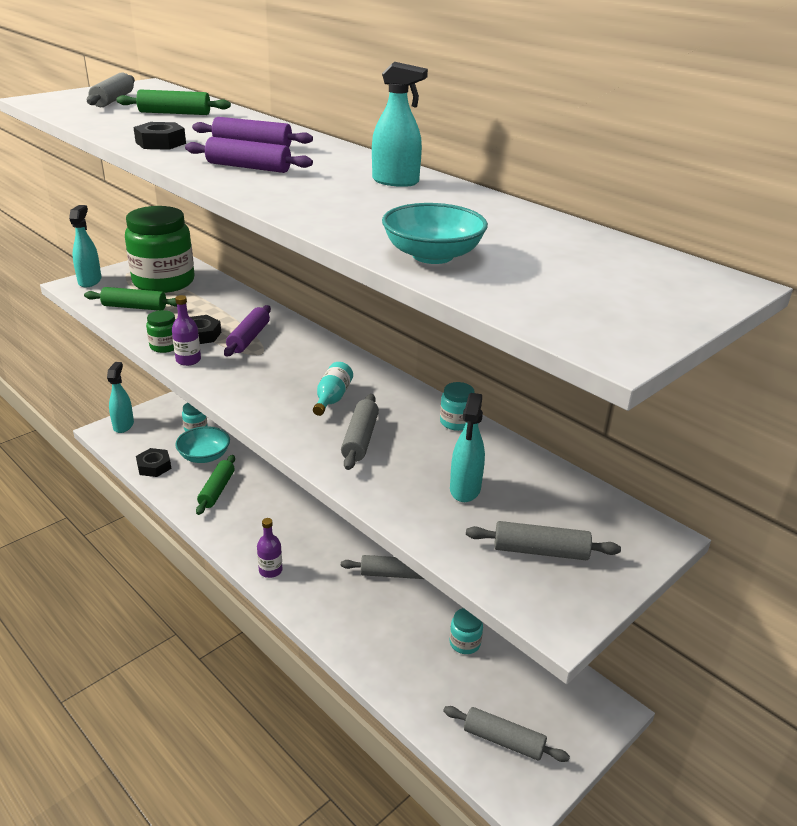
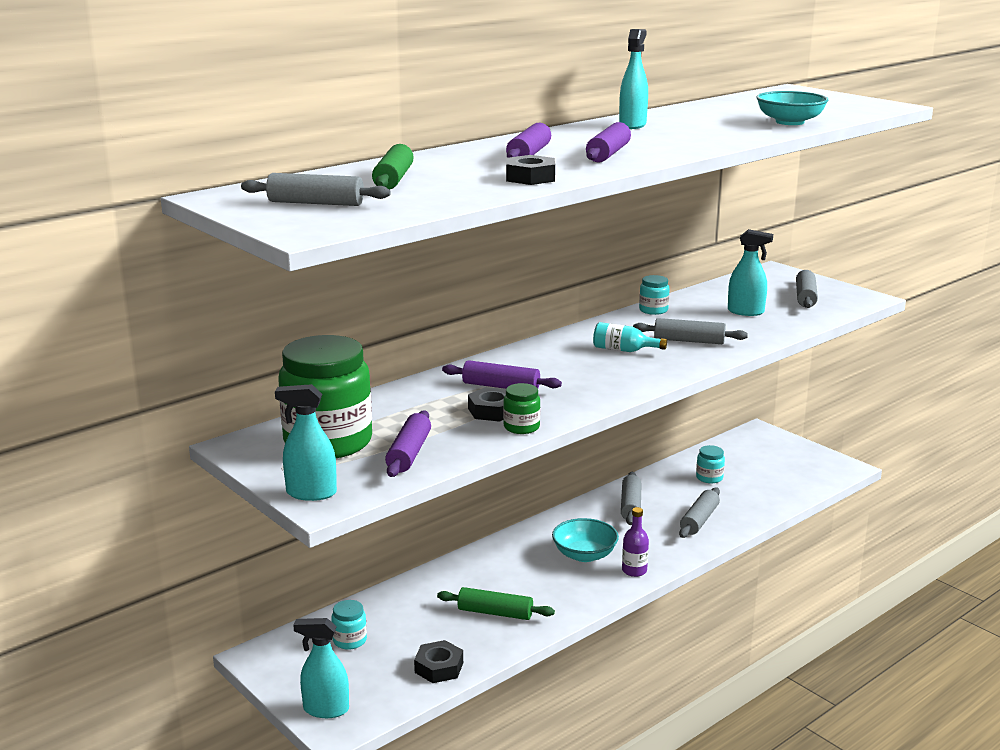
camera: 85 degrees left, 10 degrees down
(134, 307) = (409, 453): green rolling pin -> purple rolling pin
(188, 360) = (554, 413): purple bottle -> none
(204, 456) = (420, 628): turquoise bowl -> turquoise bowl (584, 555)
(503, 740) = (800, 470): grey rolling pin -> grey rolling pin (699, 520)

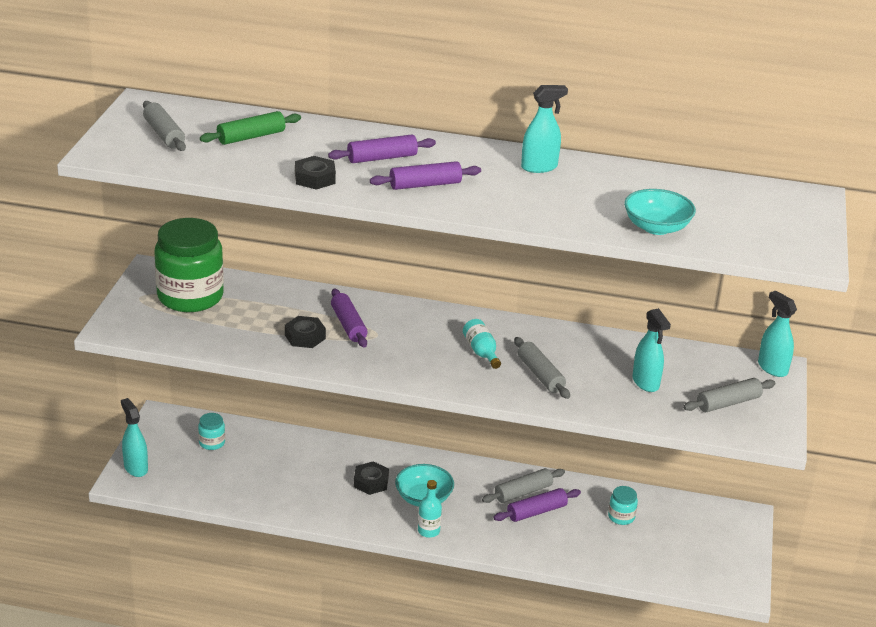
camera: 50 degrees right, 10 degrees up
(311, 493) = (119, 320): turquoise spray bottle -> turquoise spray bottle (772, 368)
(409, 453) = (206, 331): purple rolling pin -> purple rolling pin (536, 512)
(439, 667) = (219, 492): black nut -> black nut (371, 482)
(495, 613) = (304, 488): green rolling pin -> none
(521, 427) = (292, 358): green jar -> none
(634, 570) = (428, 531): purple bottle -> turquoise bottle
(653, 310) = (586, 337): turquoise jar -> none
(699, 520) = (542, 536): grey rolling pin -> none

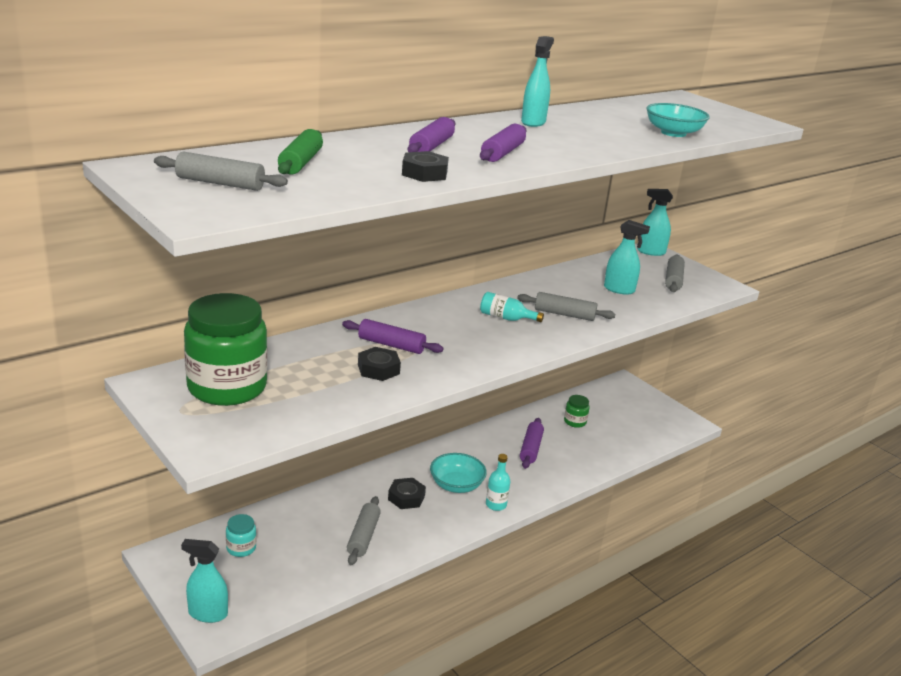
camera: 50 degrees left, 5 degrees down
(523, 492) = (504, 442): grey rolling pin -> grey rolling pin (363, 536)
(621, 517) = (575, 422): turquoise jar -> green jar

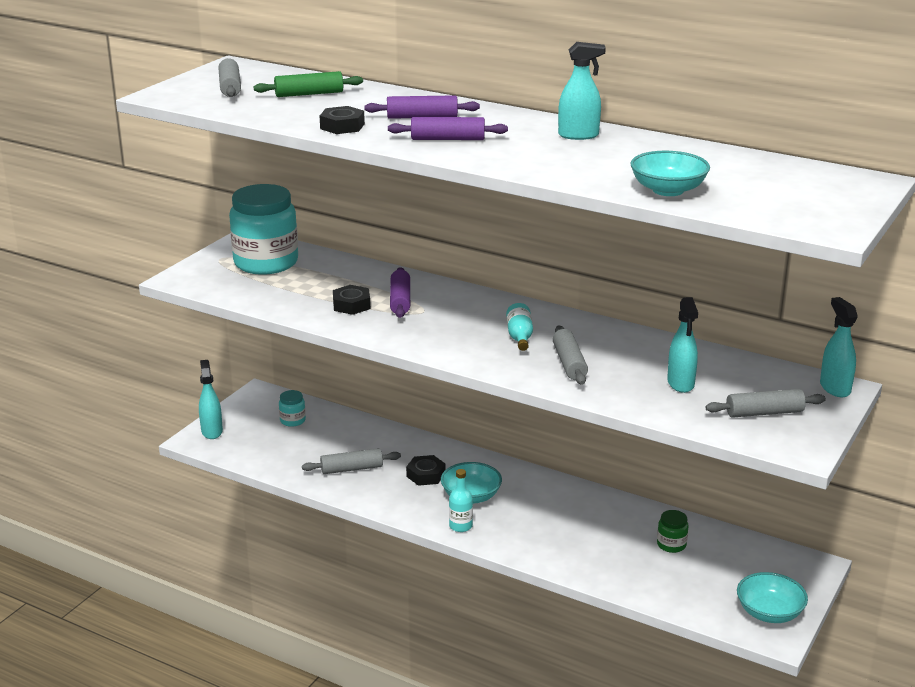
camera: 70 degrees right, 0 degrees up
(227, 387) = (266, 263): green jar -> turquoise jar
(530, 449) = (582, 526): purple rolling pin -> none
(666, 416) = (769, 613): none -> turquoise bowl

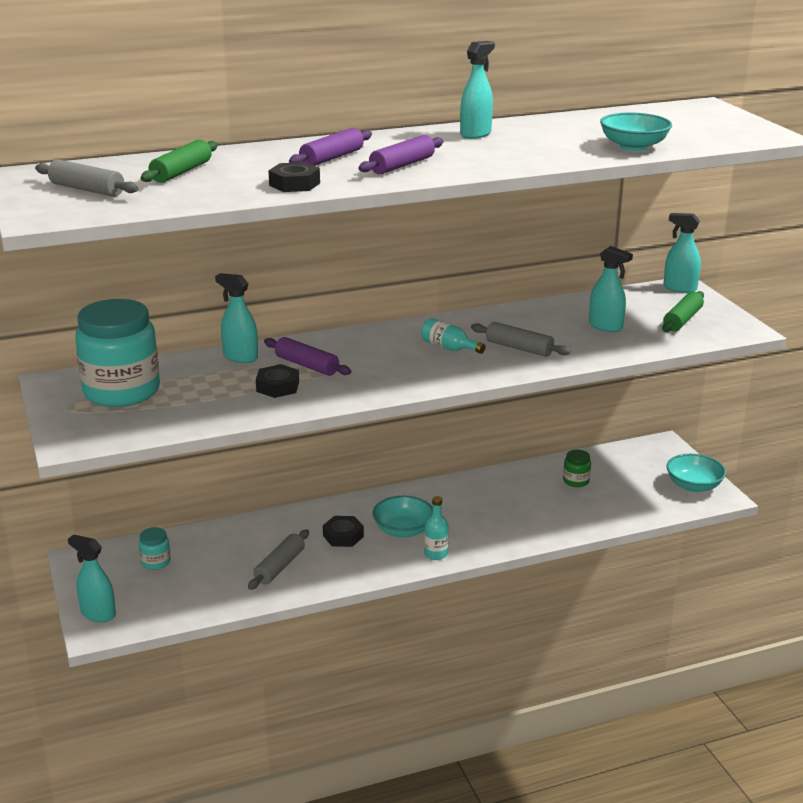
camera: 50 degrees left, 0 degrees up
(375, 275) = (240, 357): none -> turquoise spray bottle
(764, 413) = (682, 320): grey rolling pin -> green rolling pin

